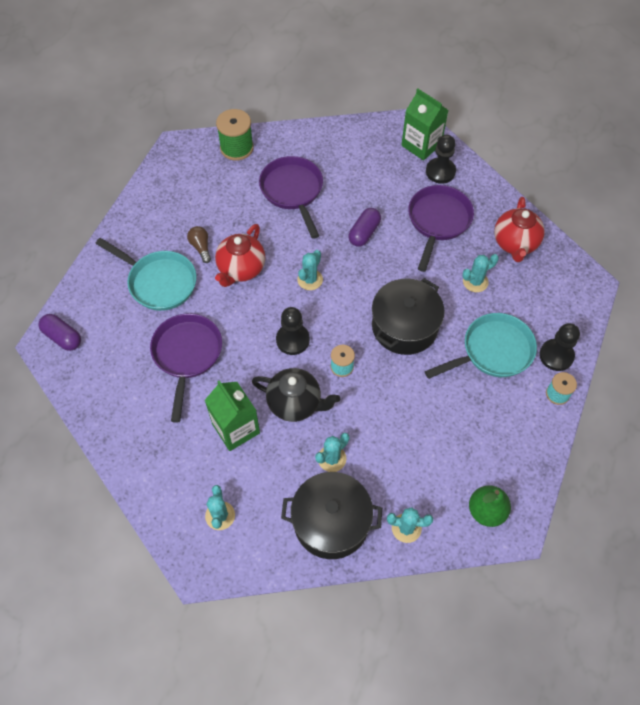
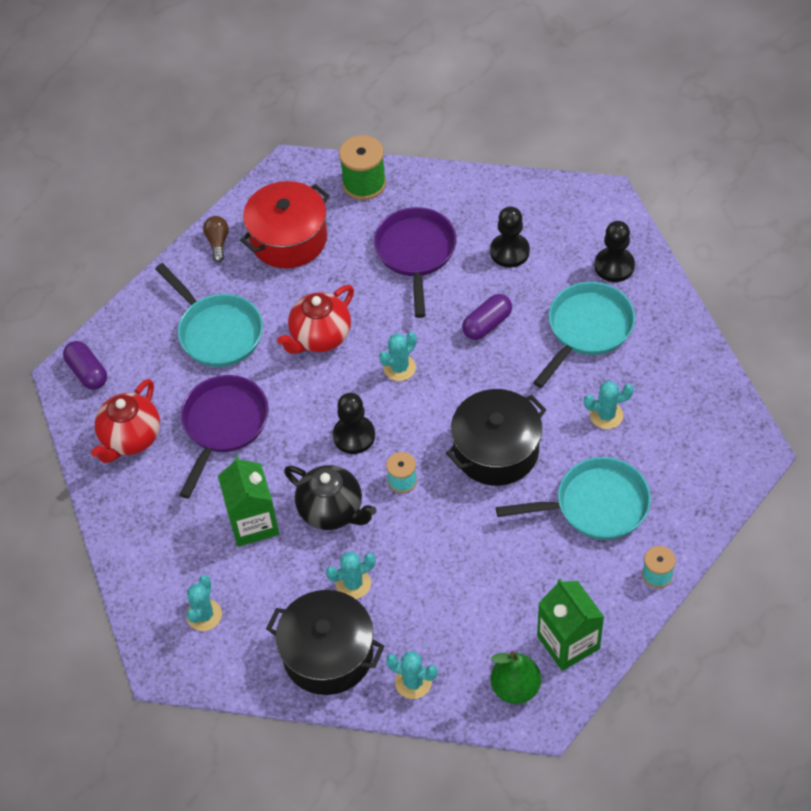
camera: 20 degrees right, 5 degrees down
(192, 200) = (288, 239): none -> red pot
(201, 247) = (280, 300): brown light bulb -> brown light bulb (218, 242)
(421, 145) = (602, 226): green carton -> green carton (568, 642)
(438, 221) = (587, 329): purple pan -> turquoise pan
(515, 244) = (676, 379): red teapot -> red teapot (130, 438)
(556, 355) = (674, 528): black pawn -> black pawn (509, 251)

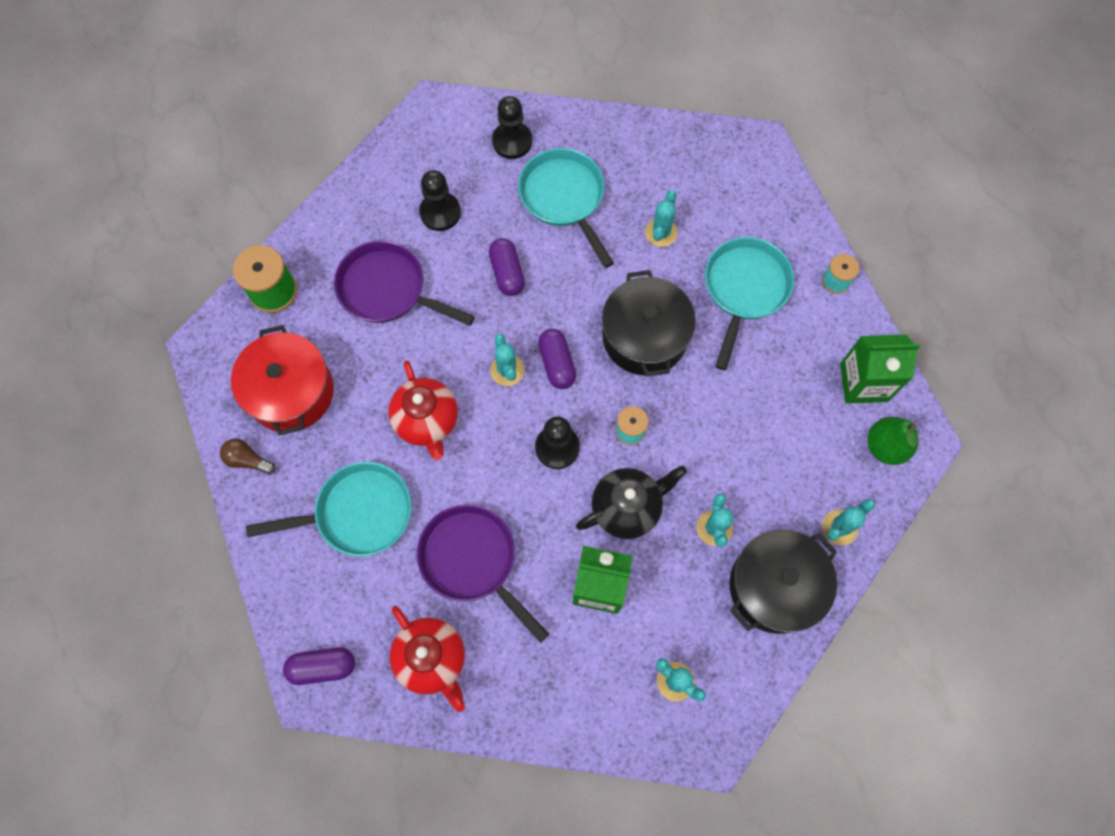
camera: 65 degrees left, 15 degrees up
(428, 399) = (557, 363): none -> purple capsule

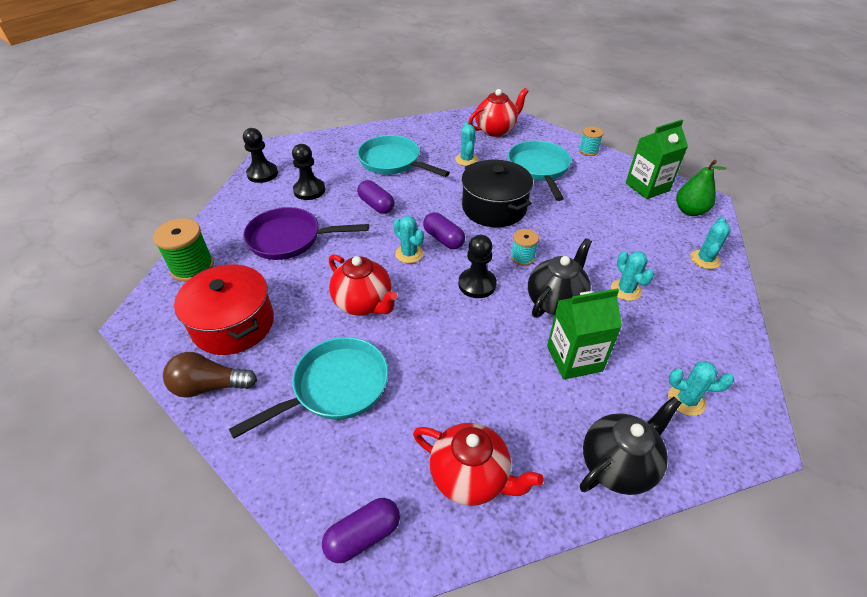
camera: 25 degrees left, 25 degrees down
(248, 460) = (209, 386): brown light bulb -> brown light bulb, size x1.51
(472, 560) = (459, 382): purple pan -> none
(512, 141) = (341, 147): black pawn -> black pawn (262, 174)
(565, 710) = (618, 464): none -> black teapot
(736, 185) = (496, 130): none -> red teapot
(775, 586) = (697, 308): black pot -> none

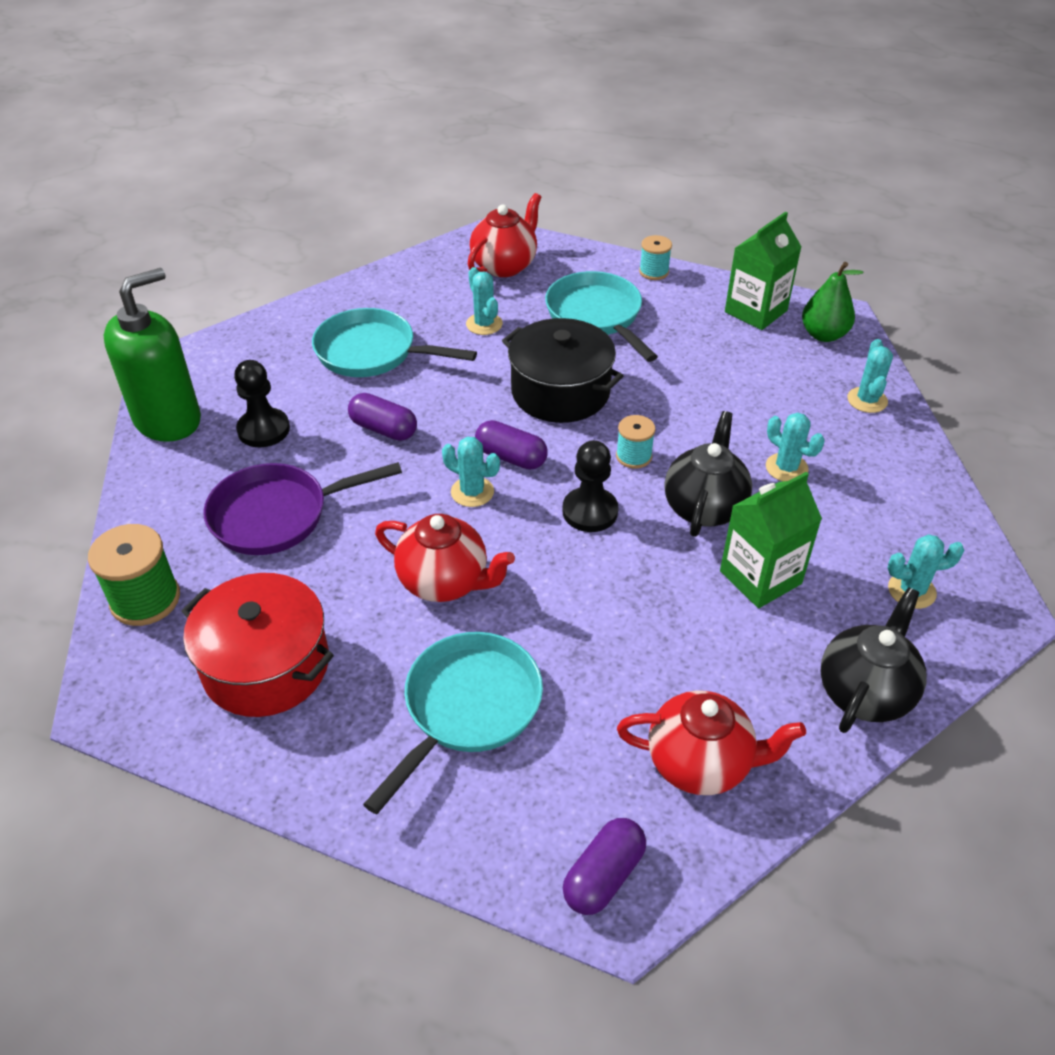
camera: 20 degrees left, 0 degrees up
(209, 386) = (284, 762): brown light bulb -> none
(262, 174) = (168, 420): black pawn -> green soap dispenser

